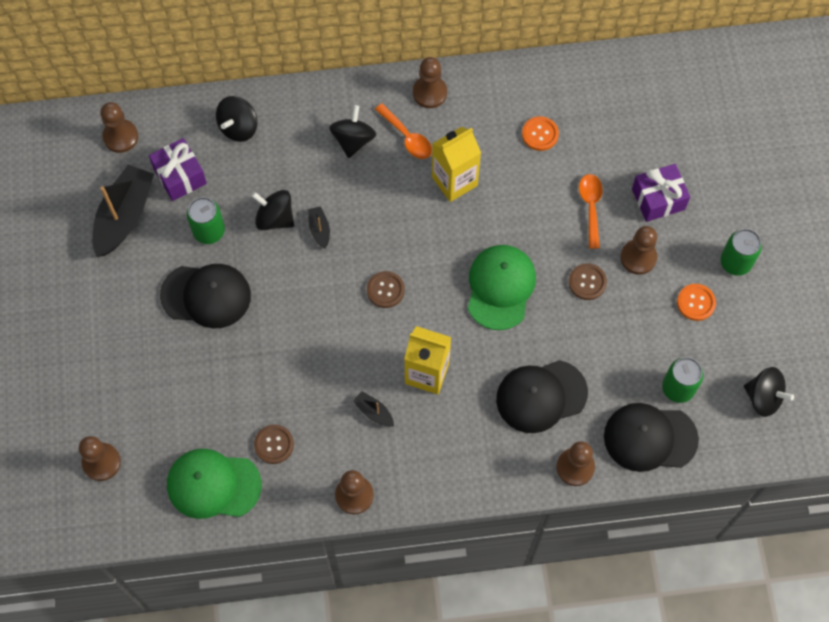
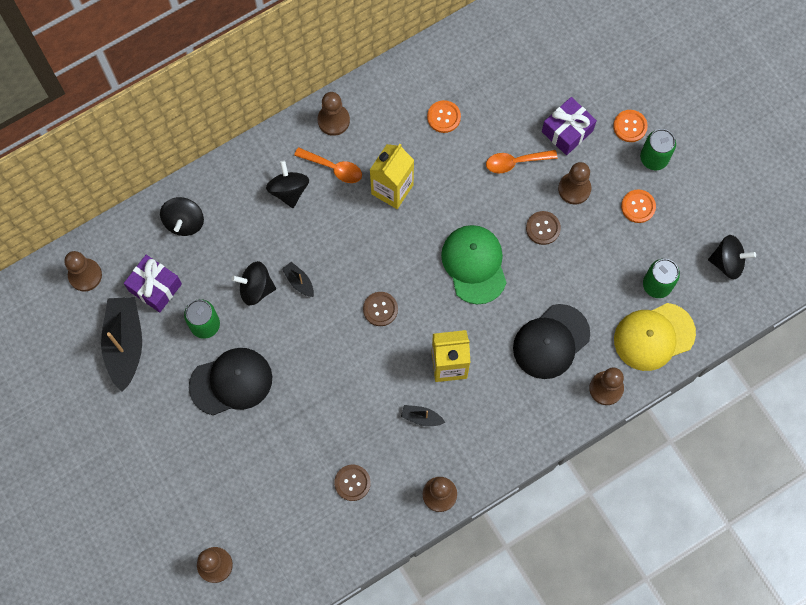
camera: 25 degrees left, 5 degrees up
(213, 485) = (319, 540): green cap -> none
(590, 207) = (515, 162): orange spoon -> orange spoon turned 75 degrees counterclockwise
(650, 438) = (654, 336): black cap -> yellow cap
(725, 221) = (630, 126): none -> orange button

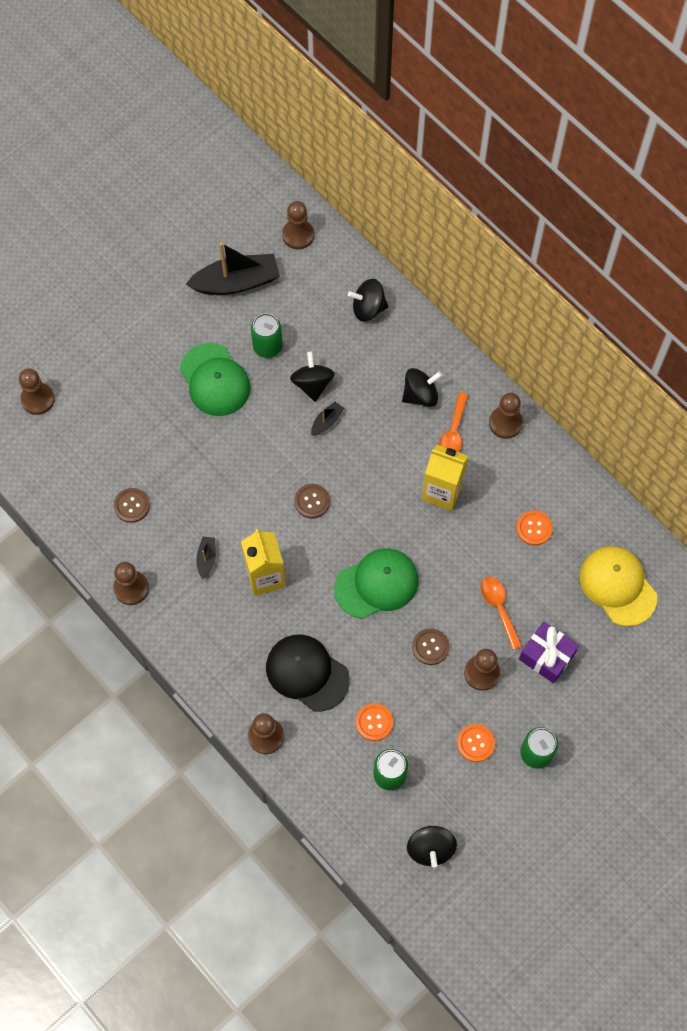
camera: 80 degrees right, 5 degrees down
(155, 287) = (297, 296): purple gift -> none
(231, 382) = (215, 380): black cap -> green cap
(630, 126) = (568, 722): orange button -> orange button (374, 722)
(654, 336) = (331, 779): yellow cap -> yellow cap (618, 586)

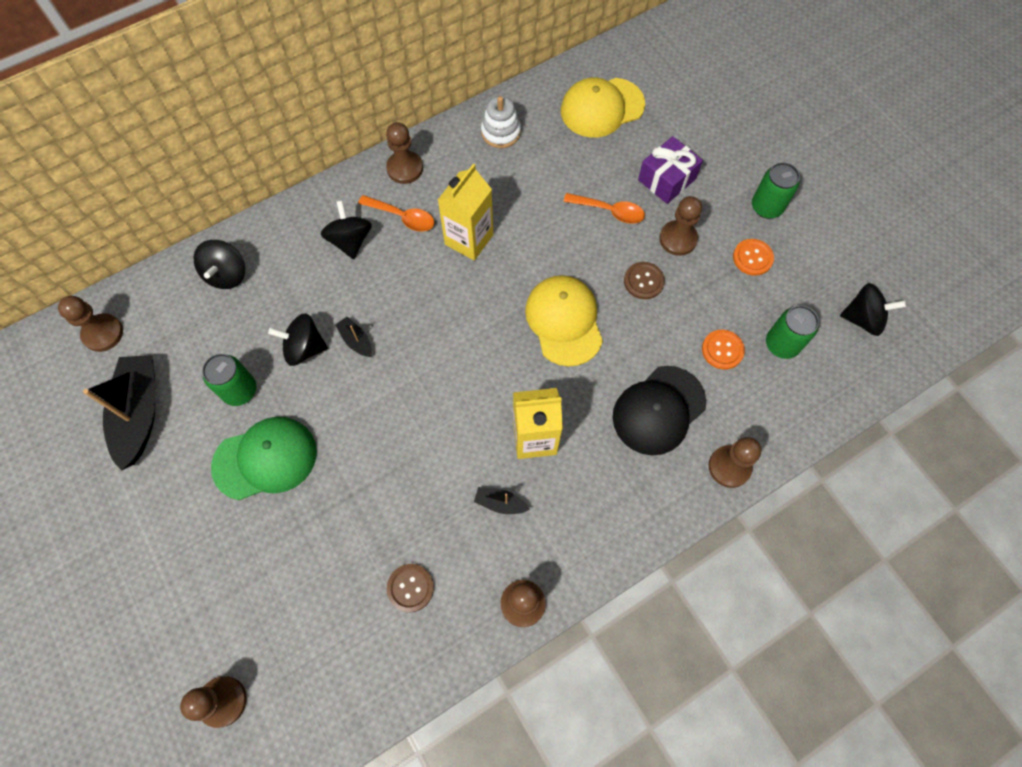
camera: 80 degrees left, 0 degrees up
(312, 501) = (452, 372): brown button -> none
(377, 584) = (564, 321): green cap -> yellow cap
(499, 608) = (609, 211): orange spoon -> orange spoon turned 150 degrees counterclockwise
(534, 528) = (528, 165): orange button -> none
(565, 498) = (501, 132): none -> white stacking toy

